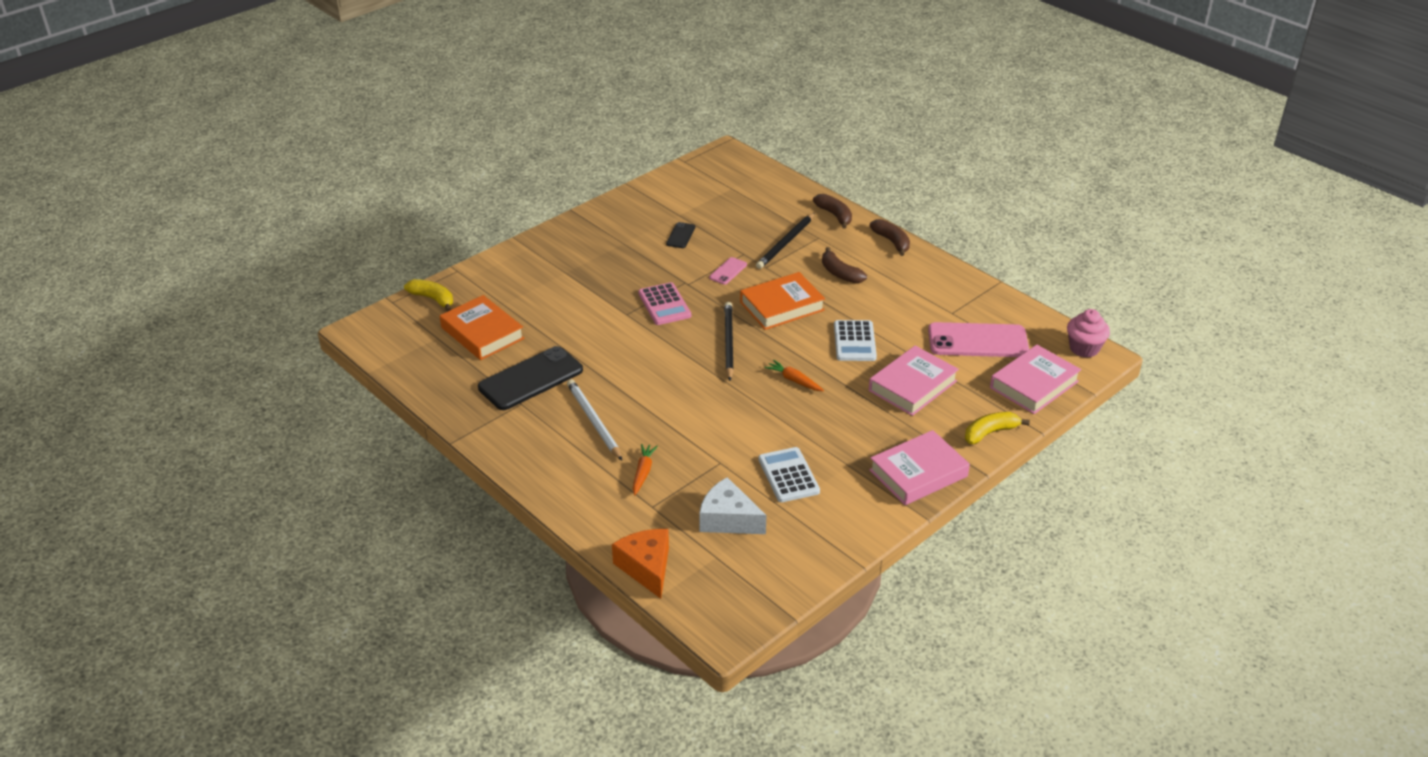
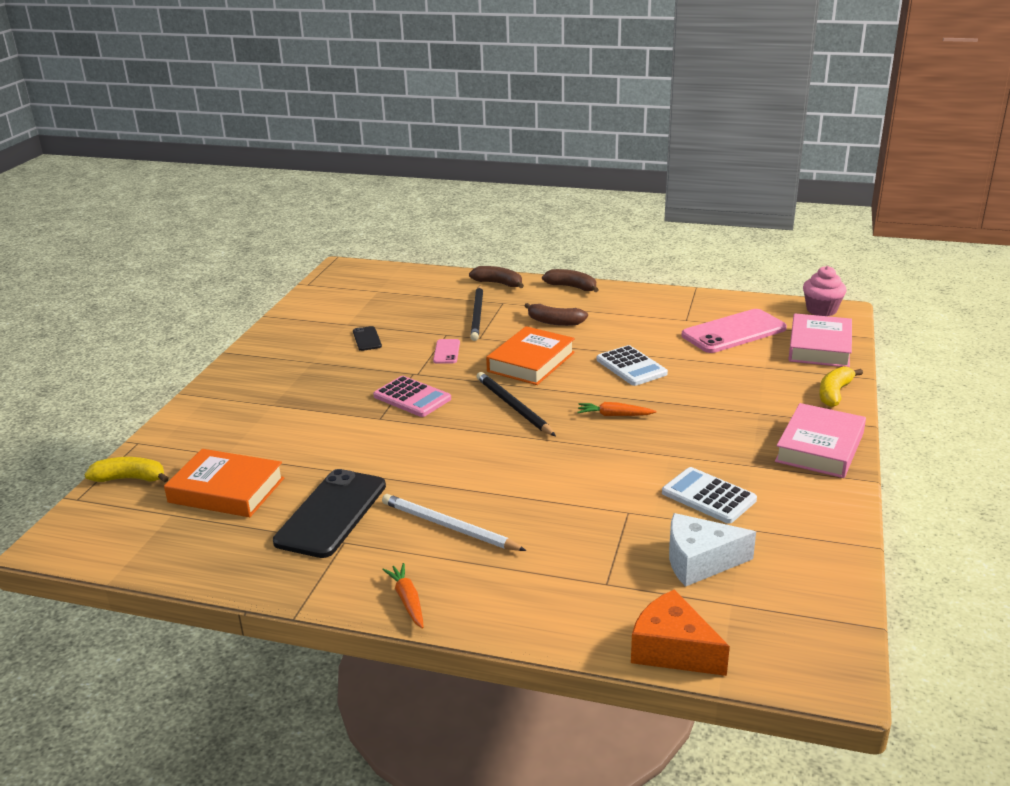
camera: 30 degrees left, 10 degrees down
(643, 472) = (559, 554): orange carrot -> orange carrot (407, 600)
(912, 386) = (724, 382): pink book -> none

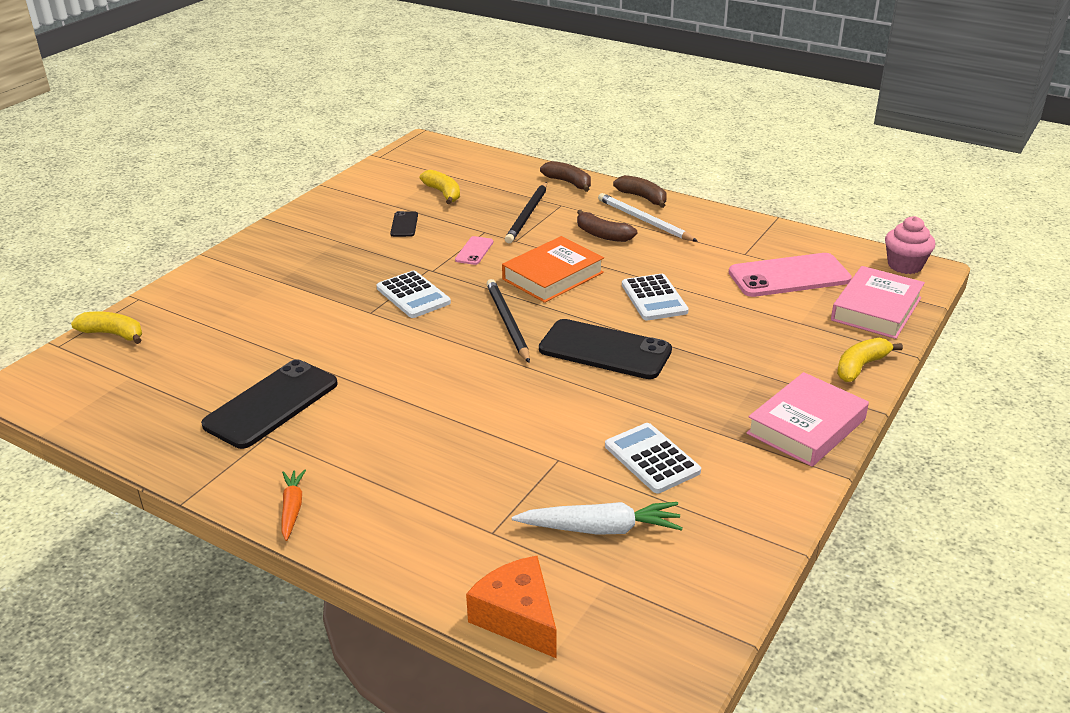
camera: 15 degrees right, 5 degrees up
(226, 490) = (190, 362): orange book -> none
(388, 307) = (443, 193): none -> yellow banana
(412, 397) = (413, 295): pink calculator -> white calculator
(449, 527) = (373, 440): white pencil -> white pencil (644, 221)
(614, 415) = (605, 350): orange carrot -> black phone
(699, 561) = (600, 529): white cheese -> white carrot

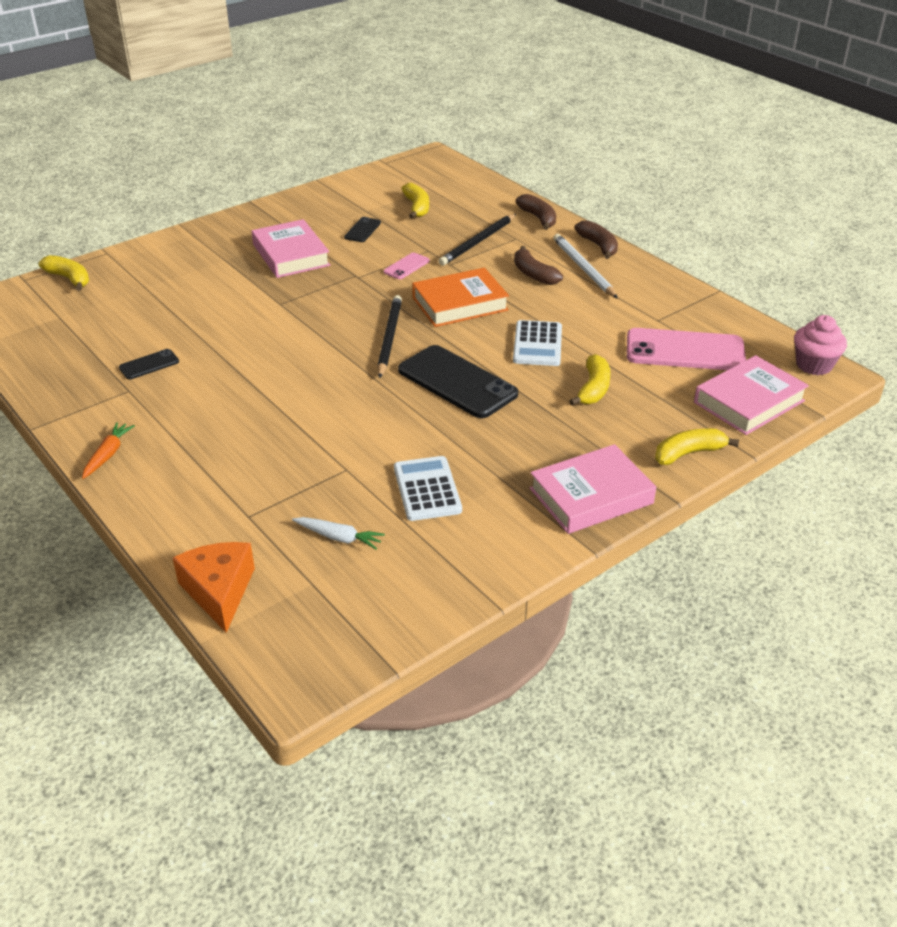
camera: 20 degrees right, 5 degrees up
(271, 404) = (149, 365): black phone -> black phone, size x0.47
(347, 262) = (291, 255): none -> pink book
(413, 295) = (326, 296): white calculator -> none
(600, 529) = (339, 537): white carrot -> white carrot, size x0.62
(735, 328) = (593, 389): none -> yellow banana

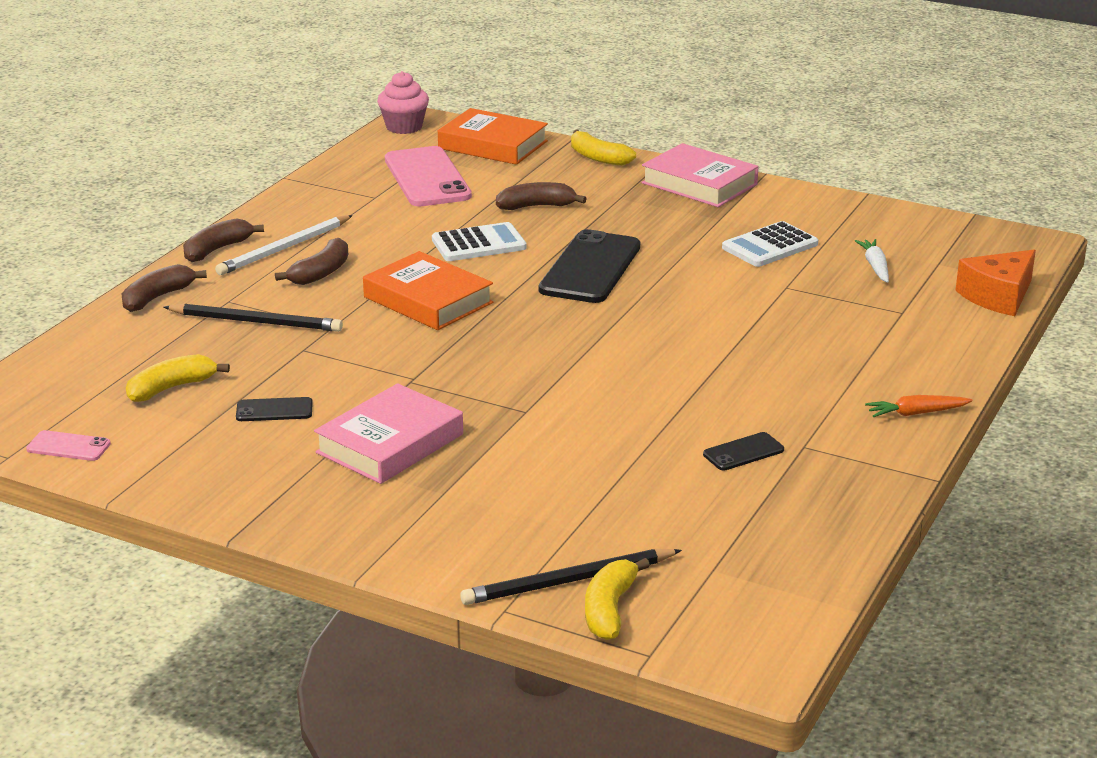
camera: 115 degrees left, 10 degrees down
(149, 365) = (743, 452): black phone -> black phone turned 60 degrees counterclockwise
(389, 338) = (541, 322): black pencil -> black pencil (569, 581)
(406, 266) = (360, 353): pink phone -> pink phone (68, 446)
(593, 389) = (536, 206): yellow banana -> brown banana
(749, 402) = (493, 145): pink book -> orange book

